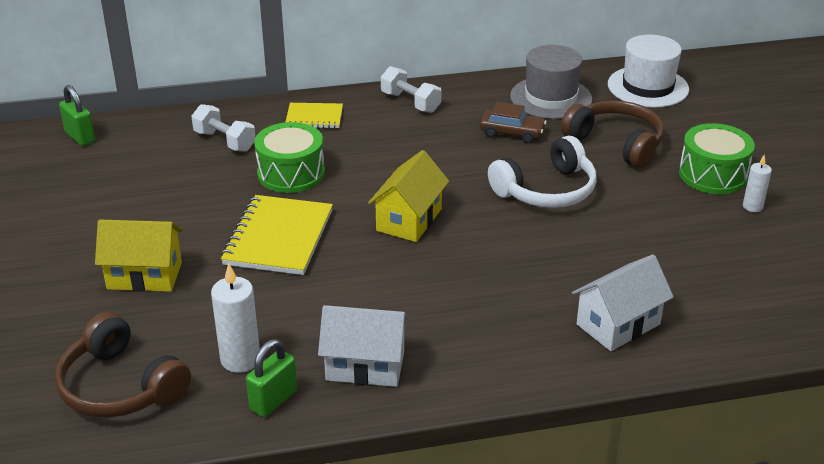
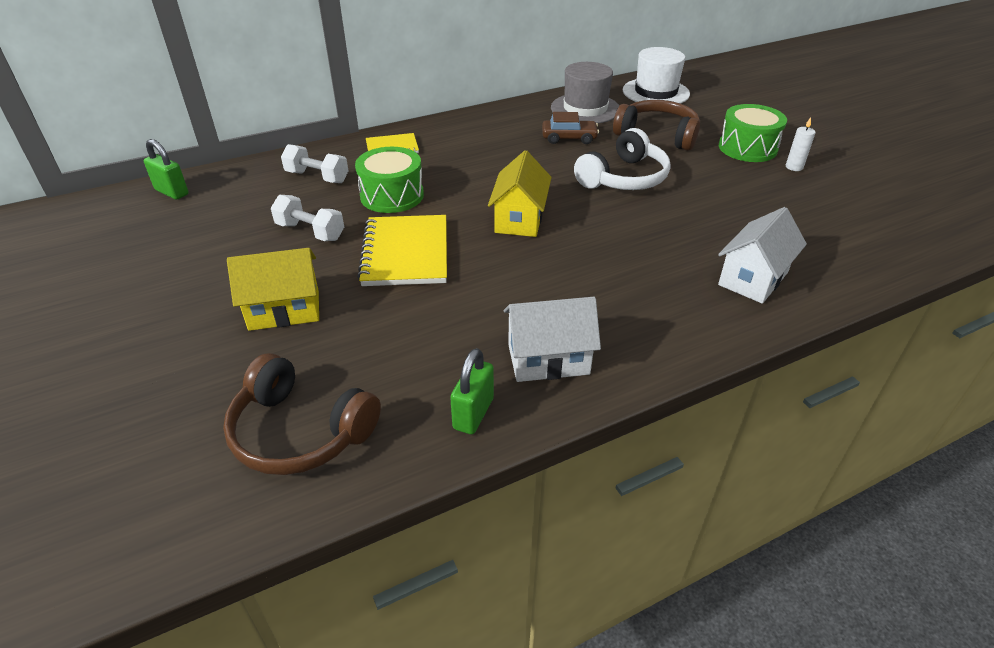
camera: 15 degrees left, 5 degrees up
(240, 359) = (419, 377): white candle -> none
(410, 102) = (471, 126): white dumbbell -> white dumbbell (310, 232)

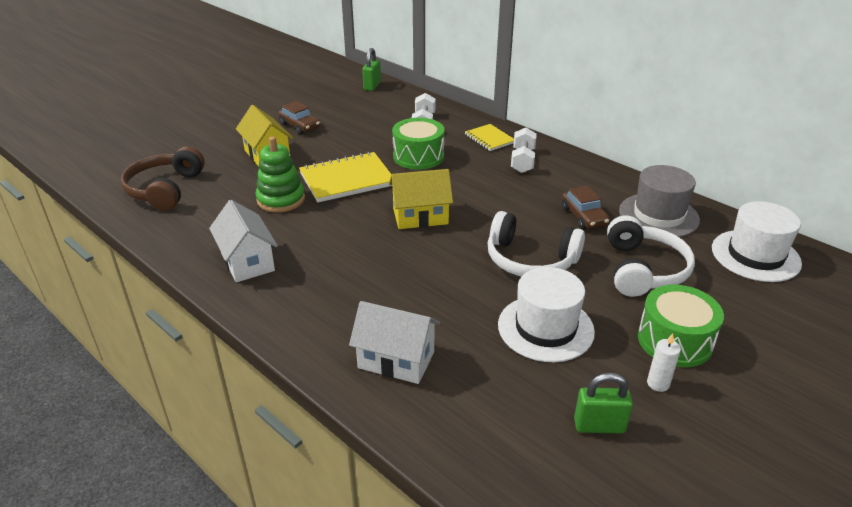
camera: 70 degrees right, 5 degrees down
(223, 269) = (299, 126): none -> brown car
(310, 232) = (354, 140): white dumbbell -> white dumbbell (522, 161)
(416, 313) = (281, 199): none -> green stacking toy
(473, 413) = (188, 242): green padlock -> green padlock (599, 426)
(657, 135) = (643, 270): brown headphones -> white headphones
(722, 194) = (545, 328): none -> white hat

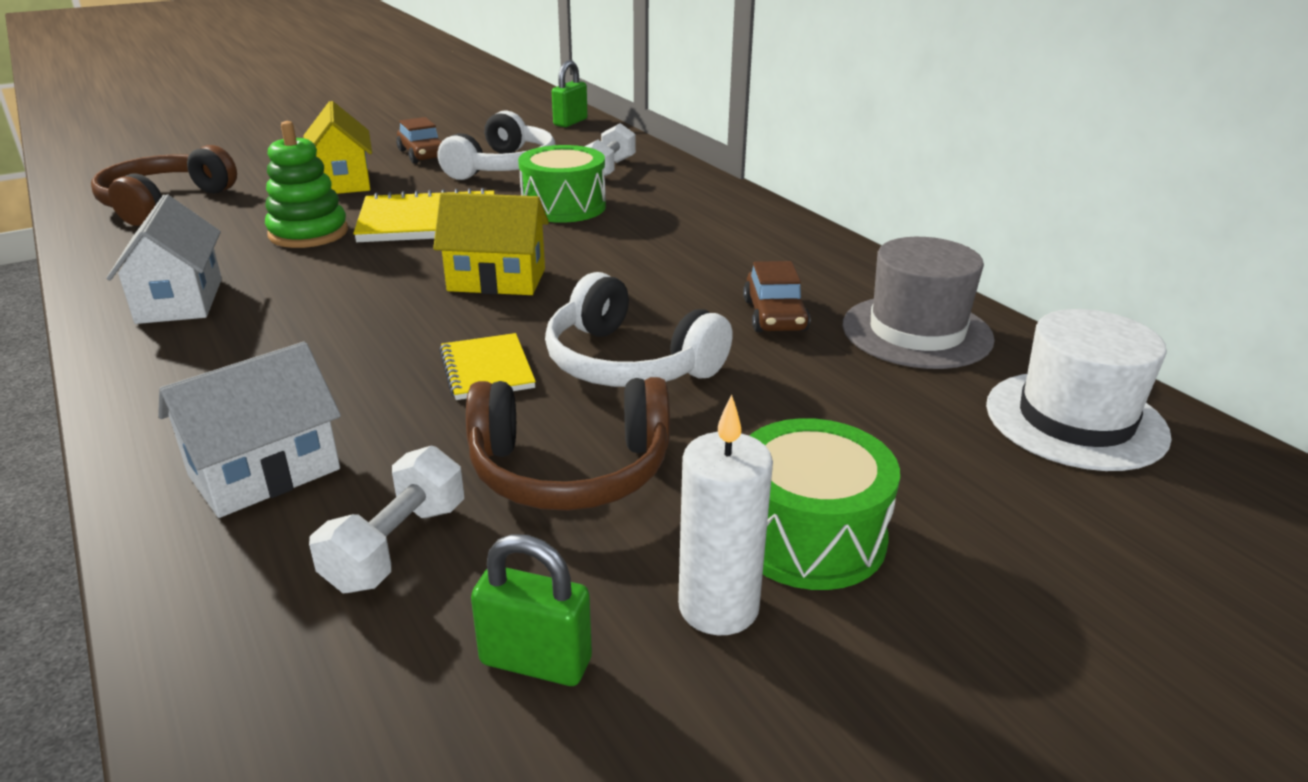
camera: 15 degrees right, 5 degrees down
(396, 360) = (265, 472): white house -> white house turned 75 degrees counterclockwise
(489, 139) = (695, 198): yellow notebook -> yellow notebook (487, 369)
(522, 161) = (727, 230): white dumbbell -> white dumbbell (397, 546)
(545, 328) = (570, 470): white hat -> brown headphones
(643, 270) = (828, 408): white headphones -> white headphones (503, 167)
(658, 383) = (718, 607): white candle -> white candle, size x1.67

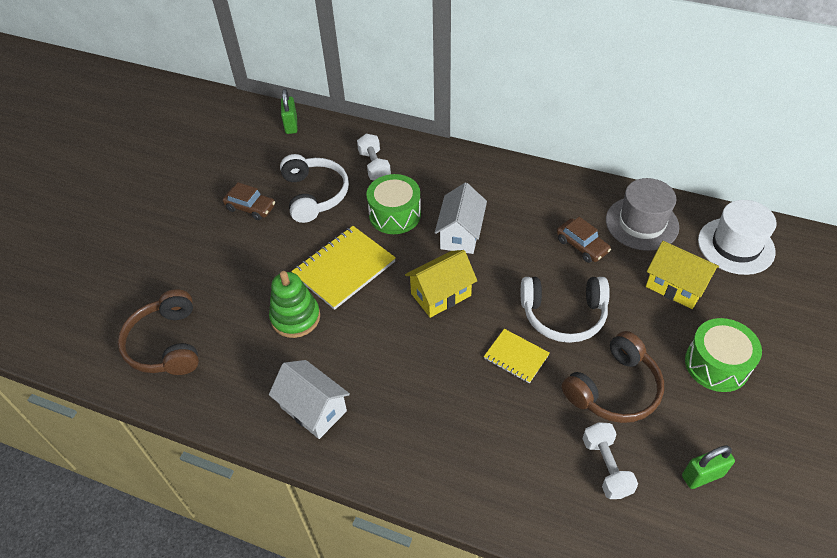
camera: 35 degrees left, 20 degrees up
(265, 472) = (514, 472): white house -> white house (460, 234)
(343, 181) = (243, 261): yellow house -> yellow house (675, 286)
(718, 607) = (724, 415): white candle -> none

